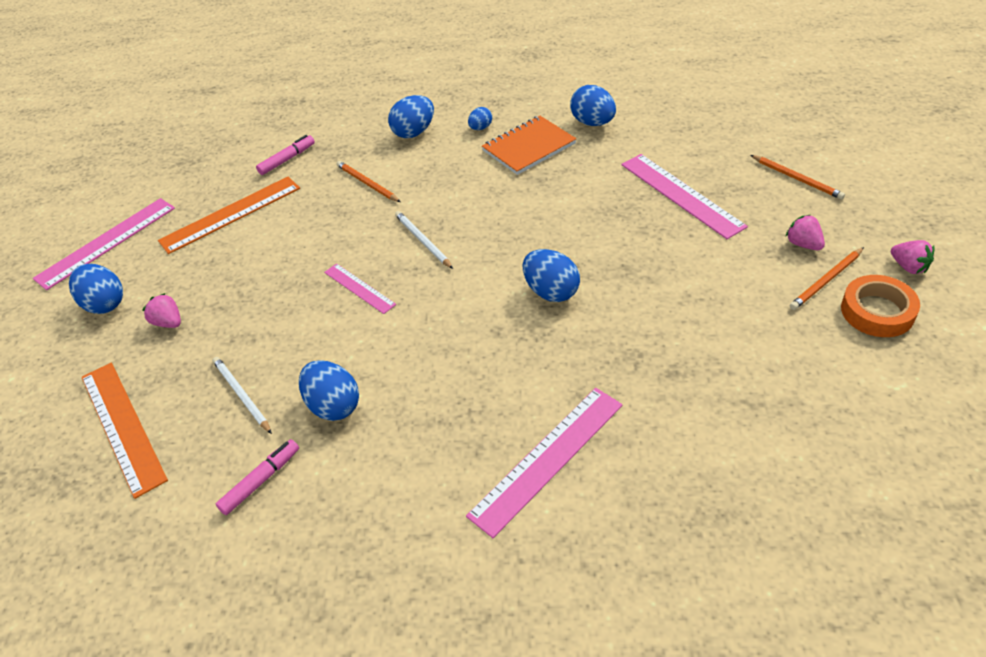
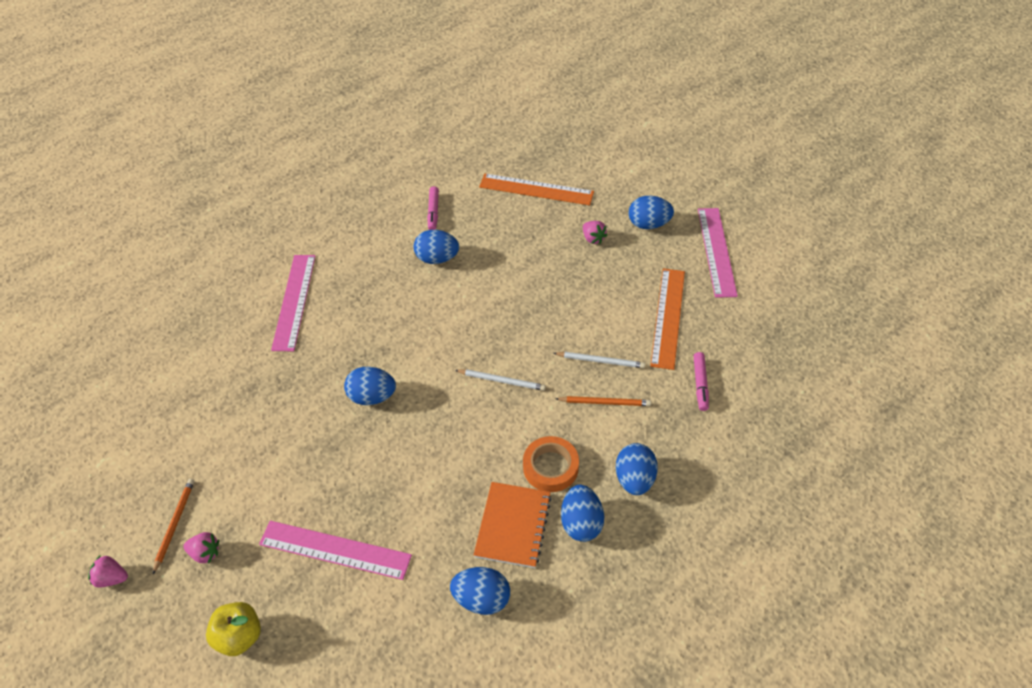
camera: 135 degrees right, 5 degrees up
(169, 322) = (593, 238): pink strawberry -> pink strawberry turned 60 degrees clockwise
(242, 395) = (494, 234): white pencil -> white pencil (600, 361)
(359, 288) = (504, 324): pink ruler -> none
(480, 128) = (581, 523): blue egg -> blue egg, size x1.77
(797, 179) = (239, 636): orange pencil -> yellow apple
(877, 311) = (128, 516): orange tape -> orange tape (550, 467)

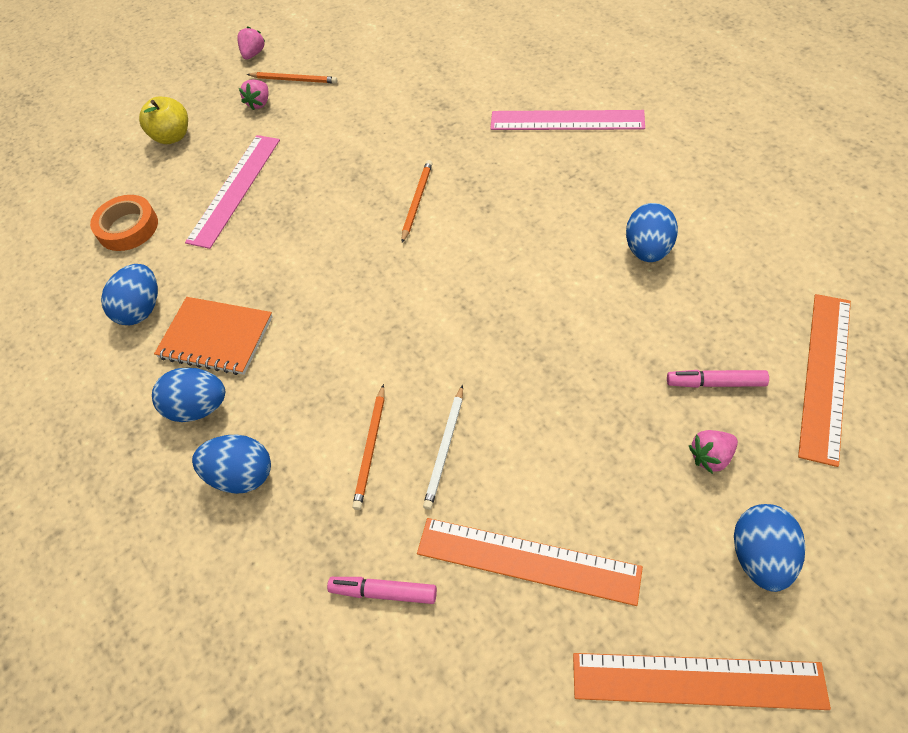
camera: 100 degrees right, 5 degrees up
(372, 397) = (417, 201): blue egg -> orange pencil
(433, 212) = (745, 241): pink marker -> pink marker (715, 383)
(502, 381) = (424, 326): white pencil -> none
(550, 467) = (283, 378): orange tape -> orange tape (128, 228)
(716, 251) = (697, 681): pink ruler -> orange ruler

